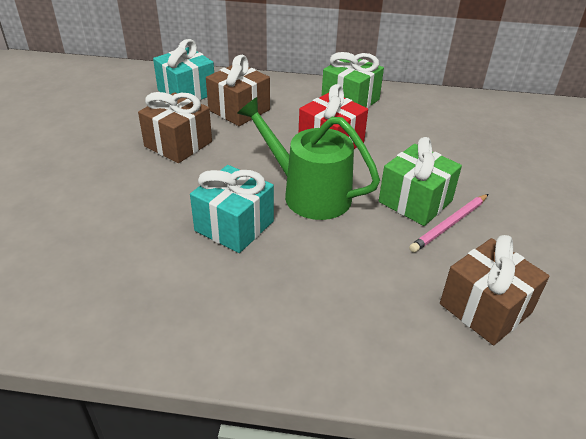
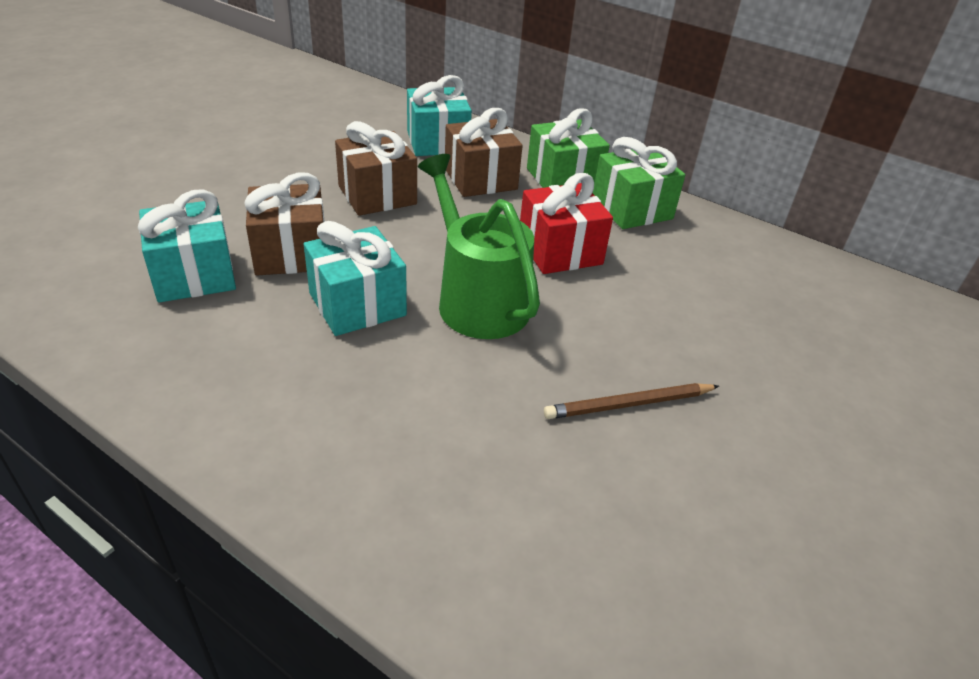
camera: 25 degrees right, 0 degrees up
(95, 249) = (194, 275): none -> turquoise gift
(415, 201) = (607, 358): green gift -> green gift (563, 178)
(449, 225) = (629, 404): pink pencil -> brown pencil
(485, 308) = (582, 528): brown gift -> brown gift (291, 253)

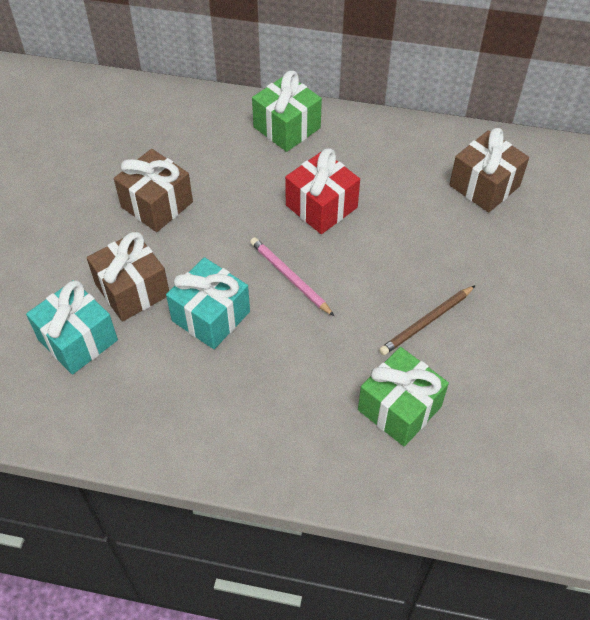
camera: 20 degrees left, 15 degrees up
(437, 142) = (167, 124): turquoise gift -> none
(477, 300) = (289, 277): green watering can -> pink pencil
(480, 179) = (224, 154): brown gift -> brown gift (484, 186)
(631, 209) = (352, 141): green gift -> green gift (399, 408)

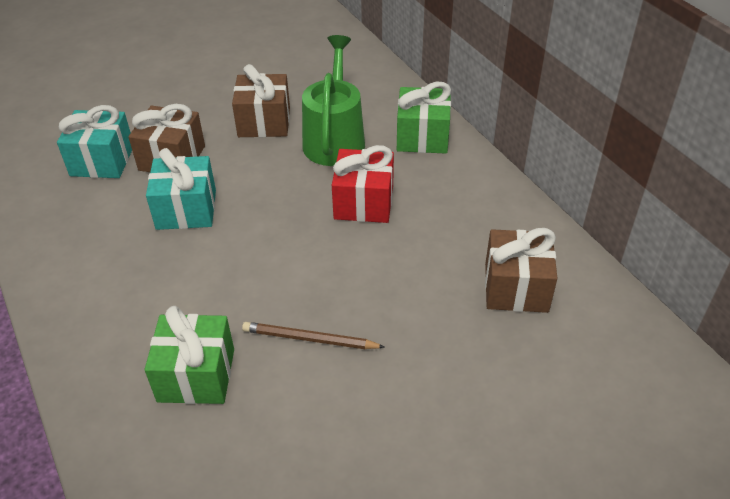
camera: 50 degrees right, 10 degrees down
(230, 176) = (334, 139): none -> green watering can
(289, 277) = (269, 228): pink pencil -> none

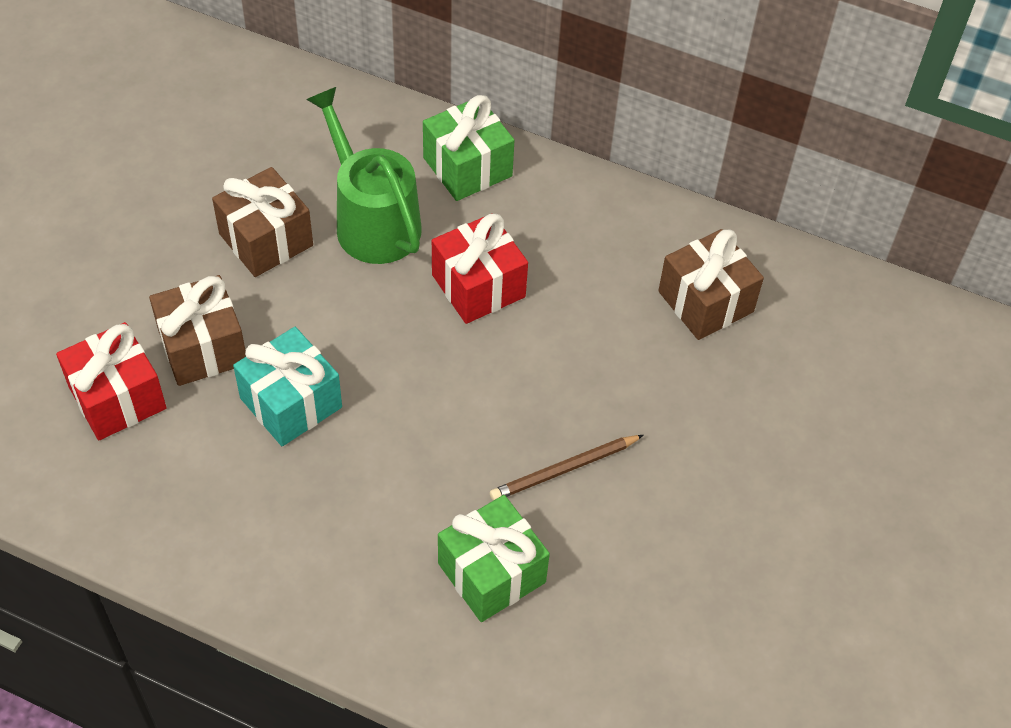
camera: 40 degrees left, 10 degrees up
(102, 160) = (117, 398): turquoise gift -> red gift

